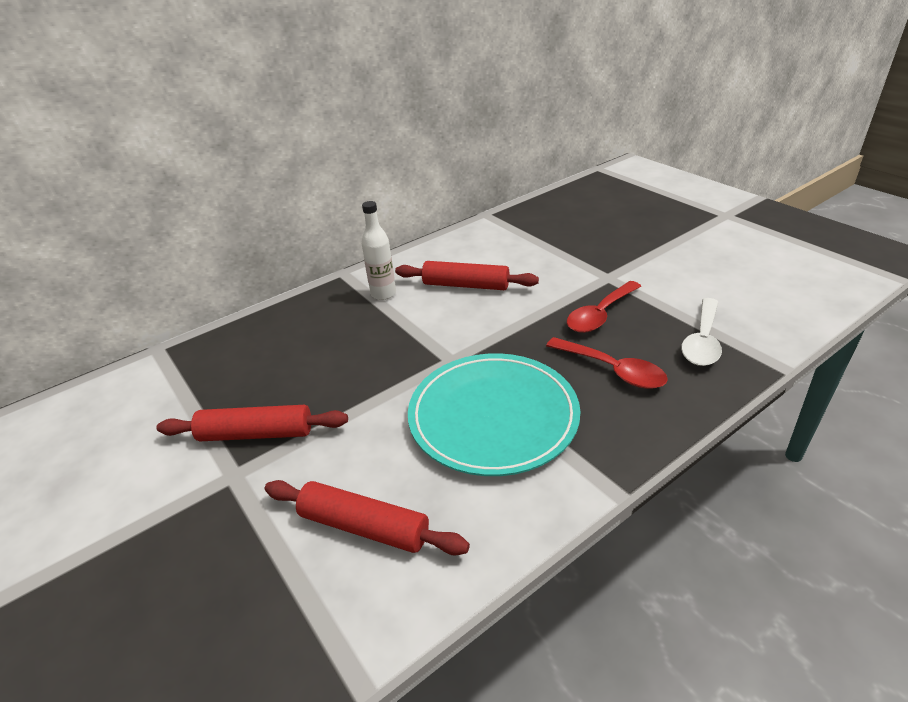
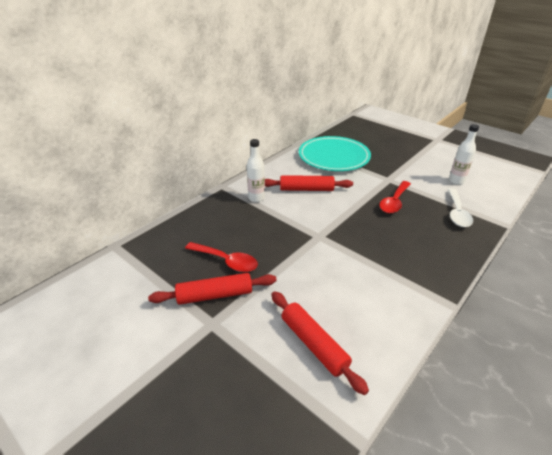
camera: 15 degrees left, 0 degrees up
(364, 526) = (314, 344): red rolling pin -> red rolling pin turned 45 degrees clockwise
(493, 416) = (360, 268): turquoise plate -> turquoise plate (334, 157)
(613, 370) = (416, 234): red spoon -> red spoon (226, 261)
(726, 287) = (456, 181): none -> white bottle

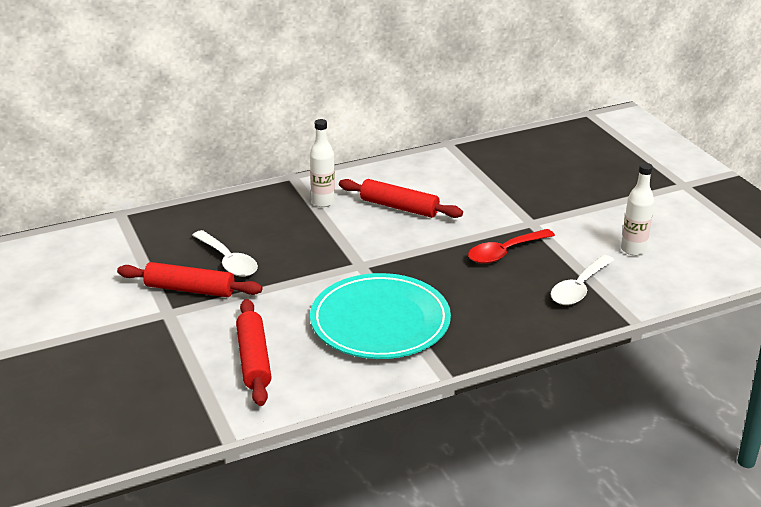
camera: 25 degrees right, 5 degrees down
(226, 261) = (228, 261): red spoon -> white spoon
(334, 157) = (484, 173): turquoise plate -> turquoise plate (380, 321)

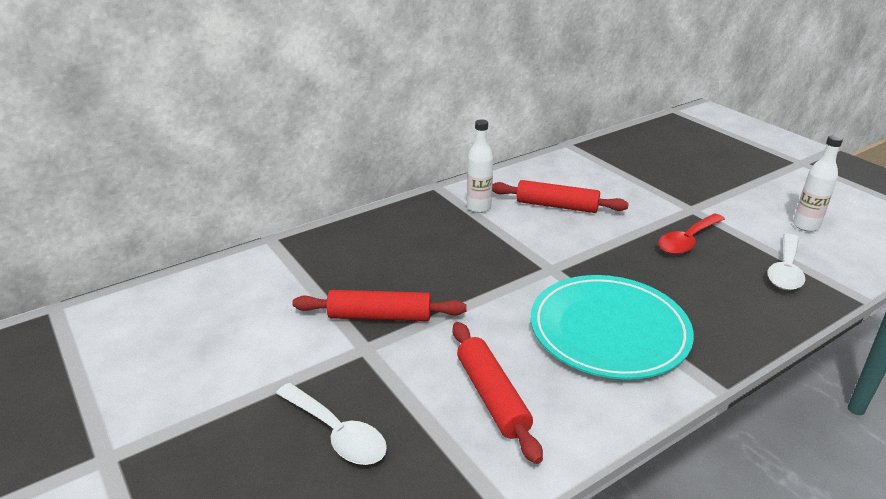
camera: 10 degrees left, 0 degrees up
(228, 261) = (409, 279): white spoon -> white spoon (337, 433)

